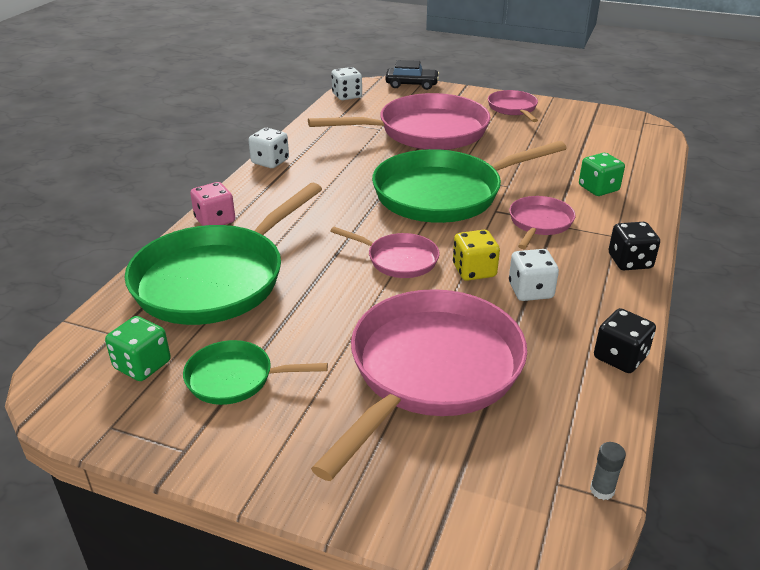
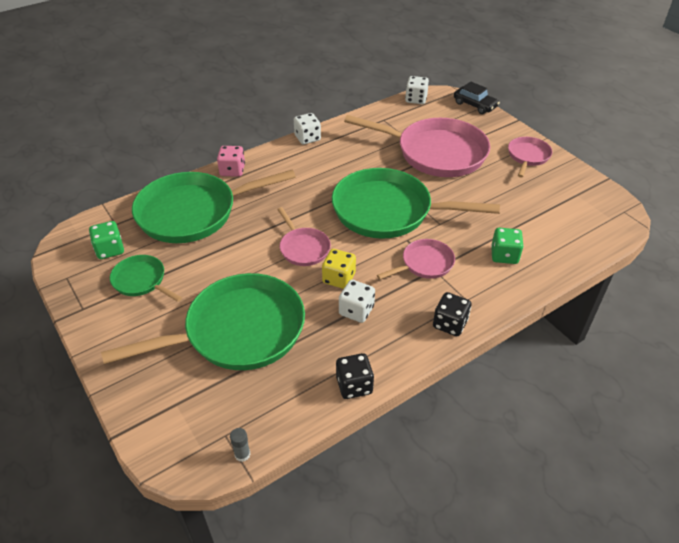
camera: 35 degrees right, 10 degrees up
(430, 371) = (237, 331): pink pan -> green pan

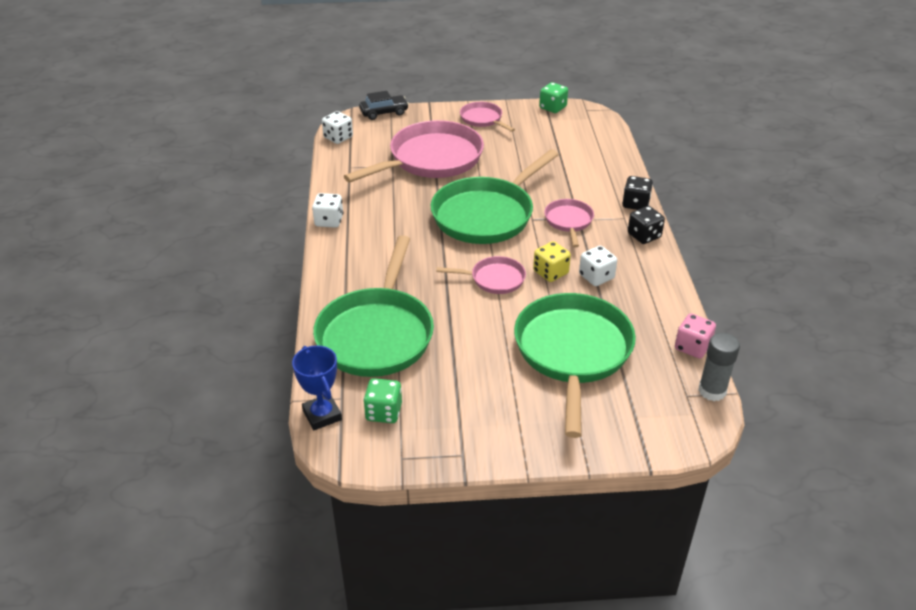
camera: 60 degrees left, 5 degrees down
(93, 222) = (322, 415): none -> blue trophy
(142, 281) = (455, 399): green pan -> none
(232, 171) = (332, 286): pink dice -> pink dice (692, 347)
(242, 454) = (712, 391): grey glue stick -> grey glue stick, size x1.90
(354, 385) = (676, 307): black dice -> black dice (635, 204)
(504, 255) = (590, 180): green dice -> green dice (552, 107)

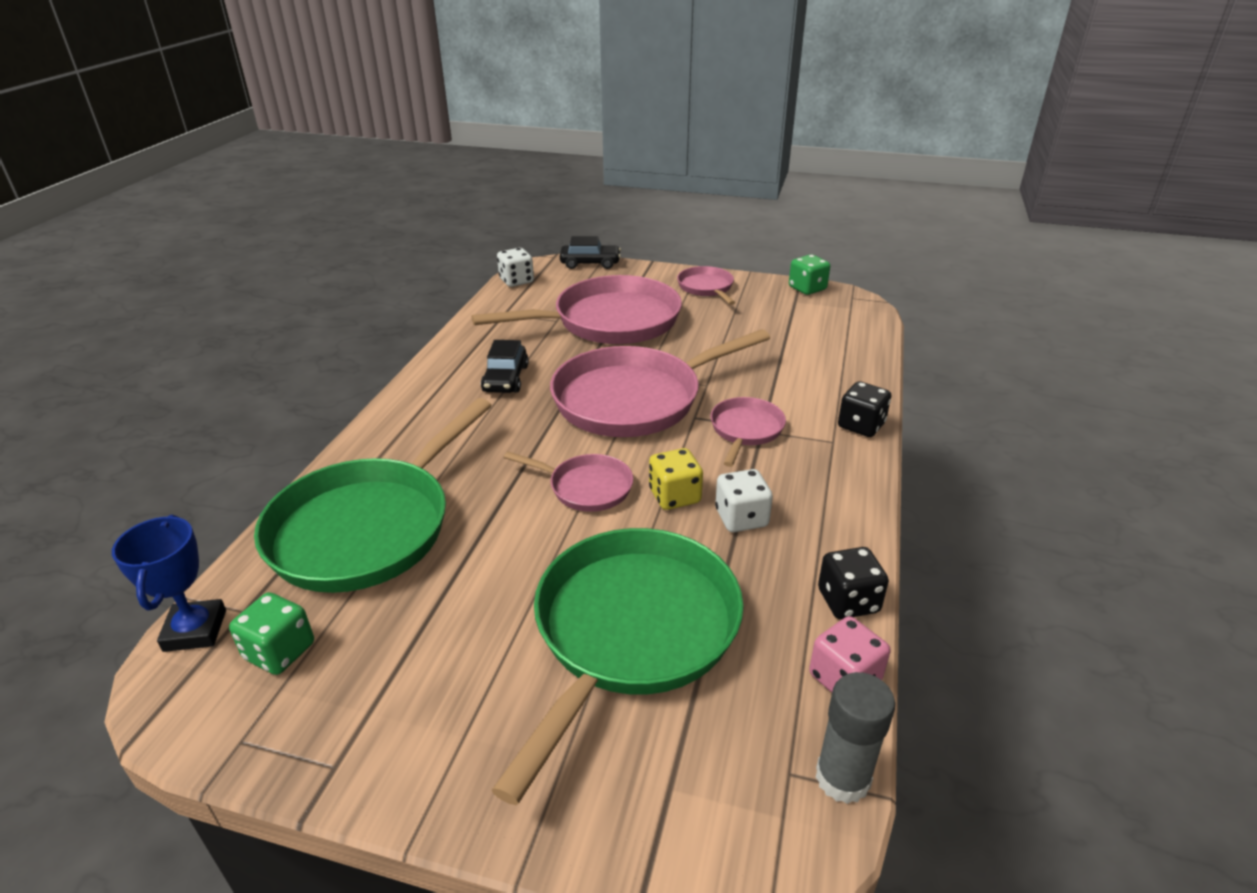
camera: 20 degrees right, 5 degrees down
(329, 221) = (429, 369): white dice -> none
(389, 217) = (505, 379): none -> black car
(487, 214) = (635, 399): green pan -> pink pan
(644, 236) = (851, 473): black dice -> black dice (848, 601)

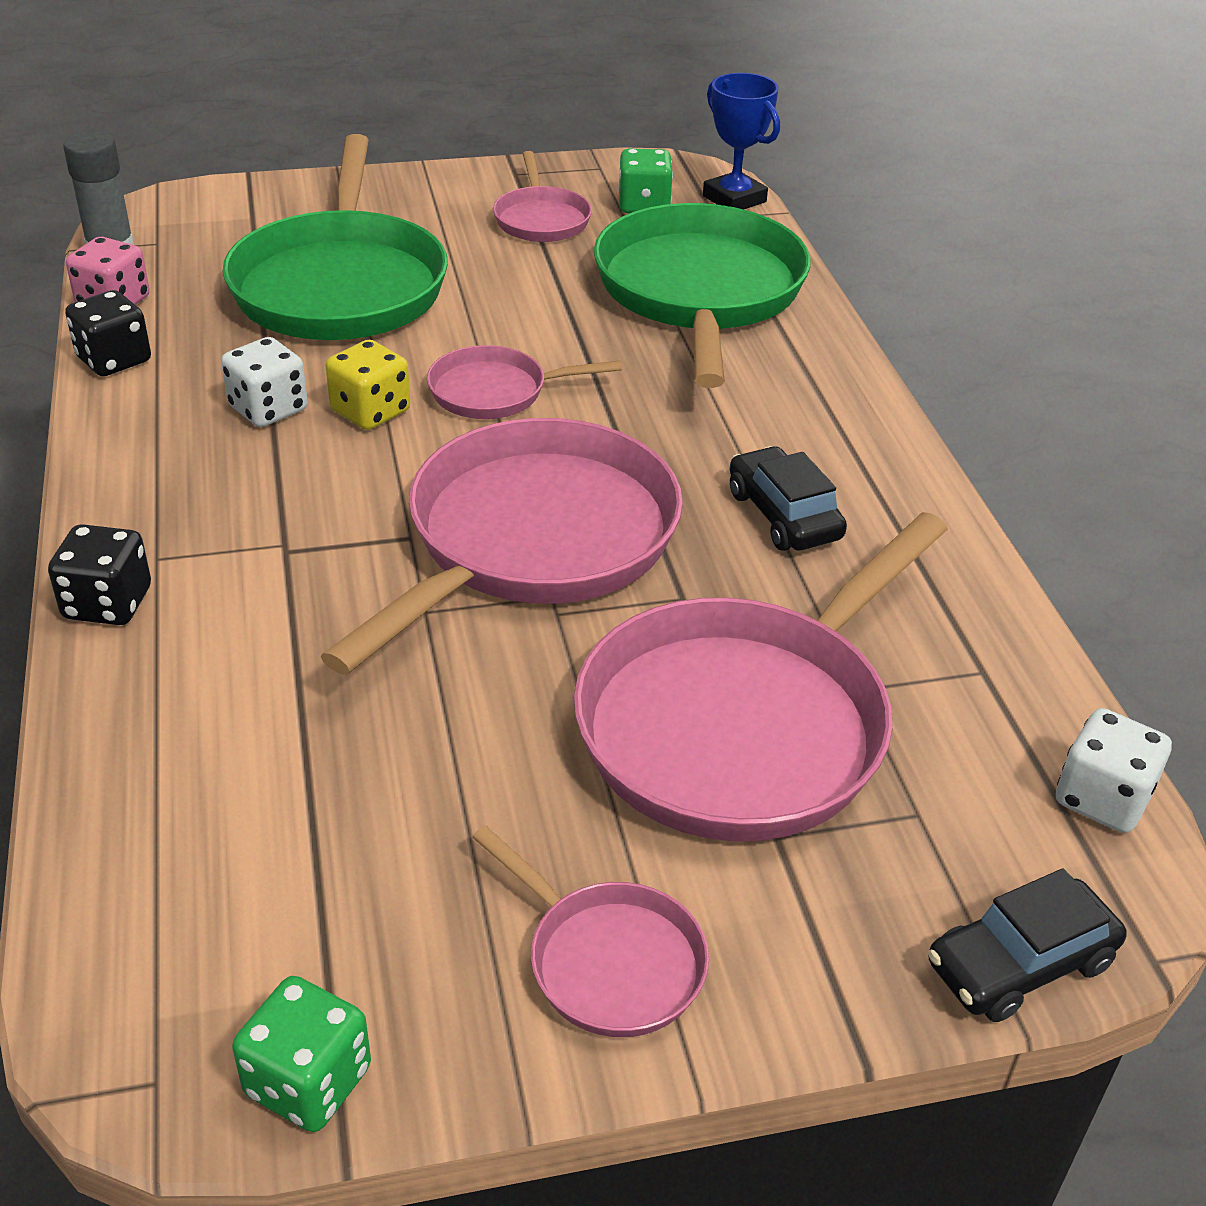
camera: 150 degrees right, 5 degrees up
(745, 430) = (312, 535): pink pan -> pink pan (541, 219)

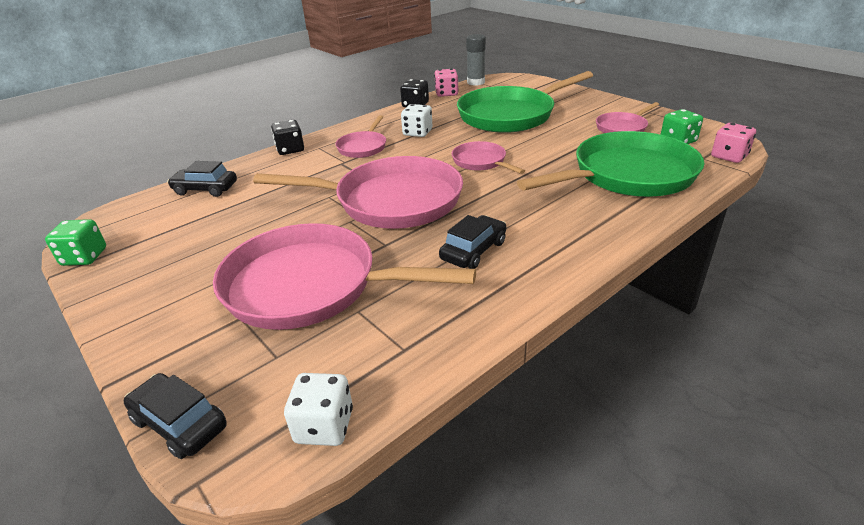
camera: 65 degrees right, 5 degrees down
(161, 795) = (205, 189): none -> black car
(370, 411) = (437, 147): yellow dice -> none
(608, 960) = (152, 297): pink pan -> pink pan (363, 147)
(734, 199) = (729, 156): blue trophy -> pink dice

